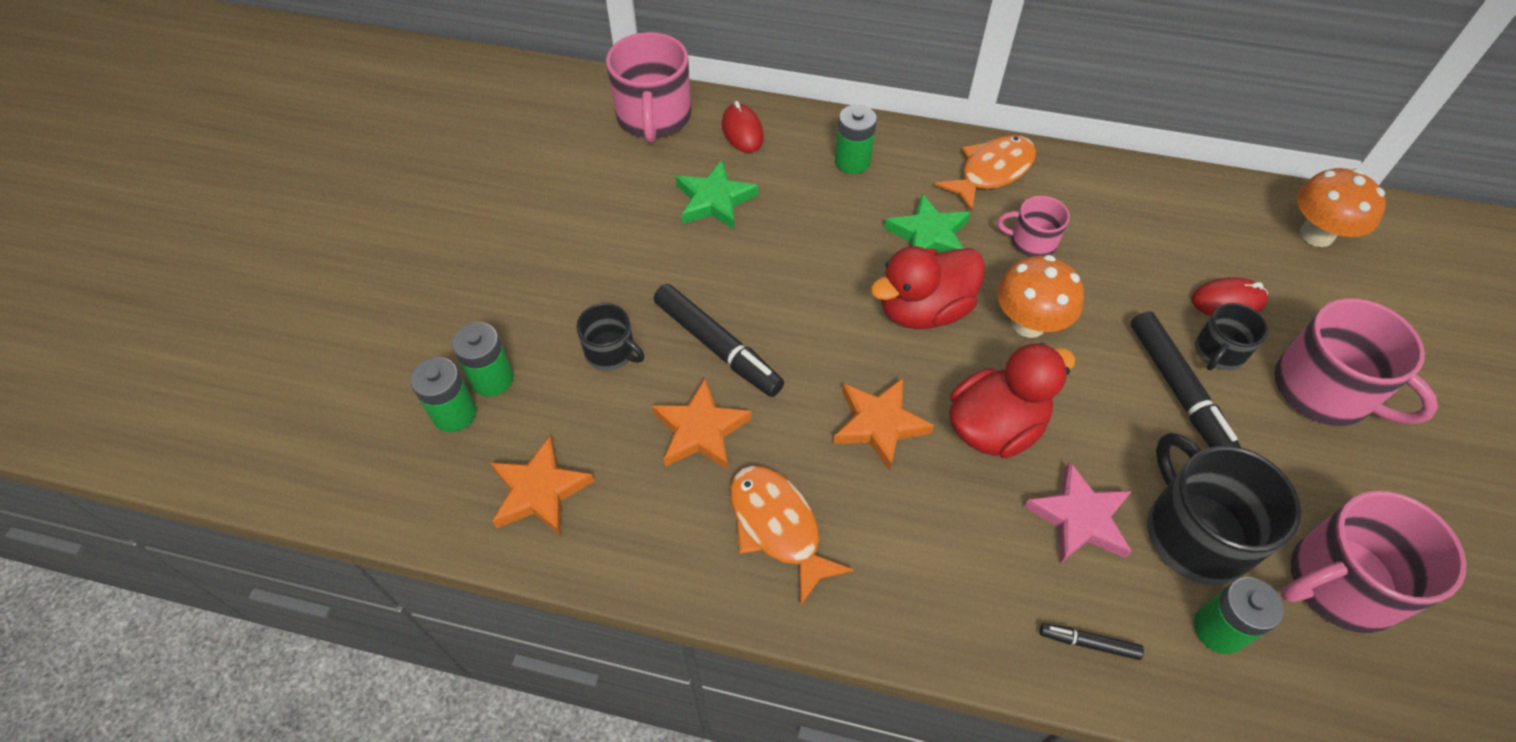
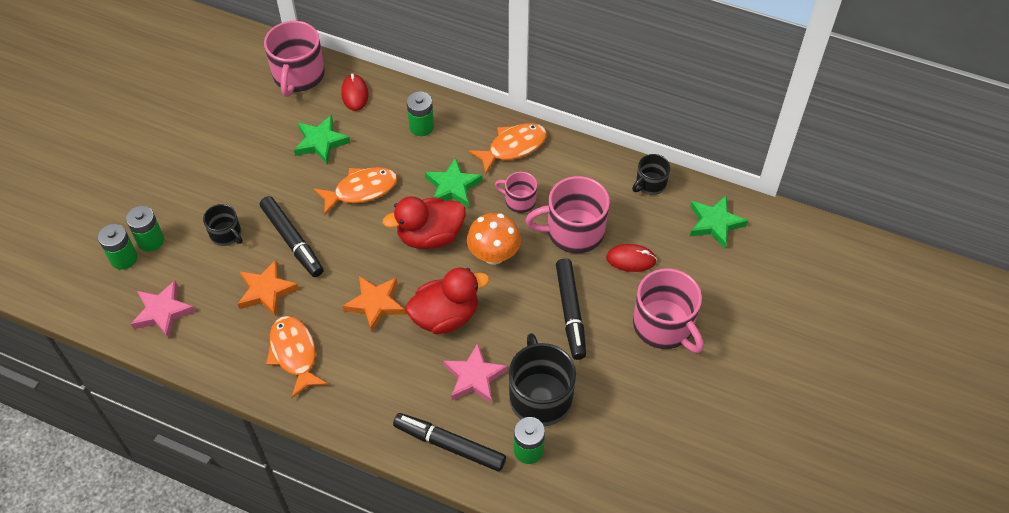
camera: 10 degrees right, 0 degrees up
(540, 491) = (163, 312): orange star -> pink star
(797, 259) = (361, 190): none -> orange fish
(1088, 643) = (449, 445): black marker -> black marker, size x2.05
(1218, 352) = (608, 291): black mug -> black mug (650, 184)
(1316, 235) = (715, 223): orange mushroom -> green star
(1339, 583) = (612, 438): pink mug -> pink mug (573, 231)

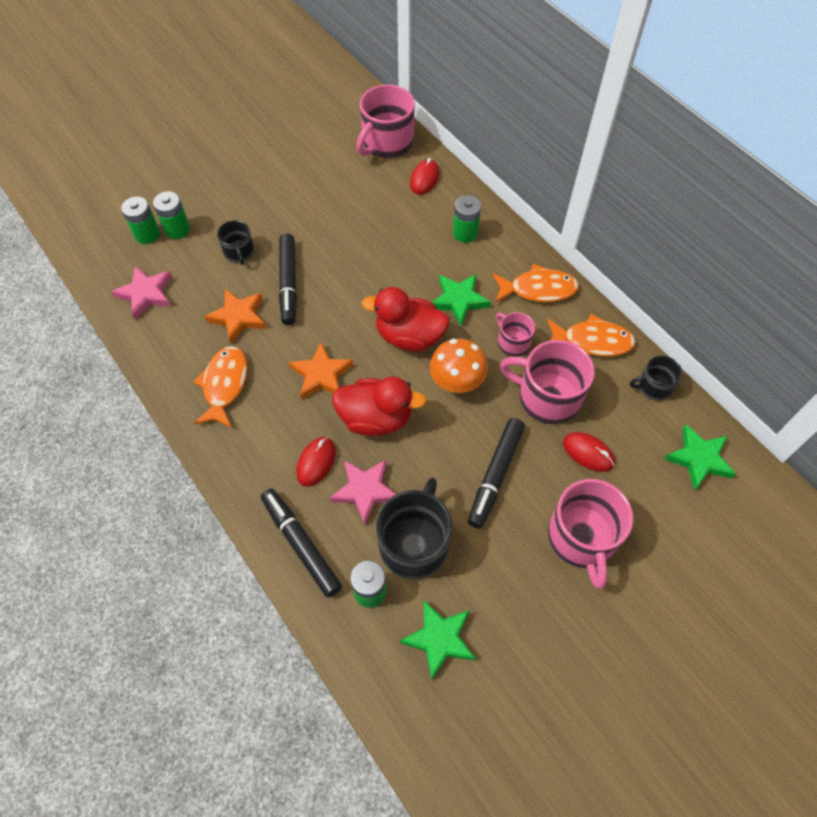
camera: 30 degrees right, 5 degrees up
(321, 142) = (368, 208): green star -> green star (439, 639)
(361, 190) = (375, 266): orange fish -> orange fish (592, 341)
(418, 376) = (316, 462): none -> red mouse

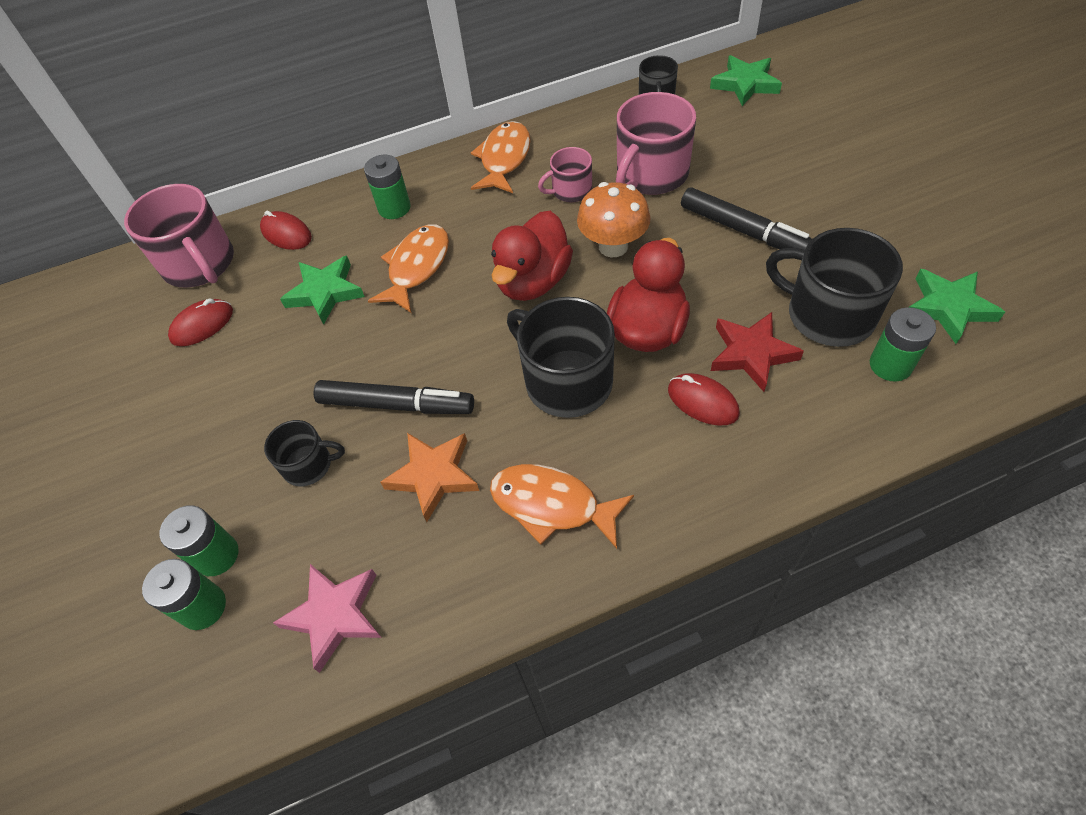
camera: 70 degrees left, 5 degrees down
(301, 544) = (824, 431): black marker -> none
(321, 375) = (566, 381): orange star -> black mug
(365, 491) = (751, 354): pink star -> red star
(458, 300) = (494, 228): green star -> green star (325, 292)
(582, 538) = (827, 177): pink mug -> none
(588, 453) = (727, 156): red mouse -> red mouse (202, 325)
(592, 341) = (588, 130): orange fish -> orange fish (417, 267)

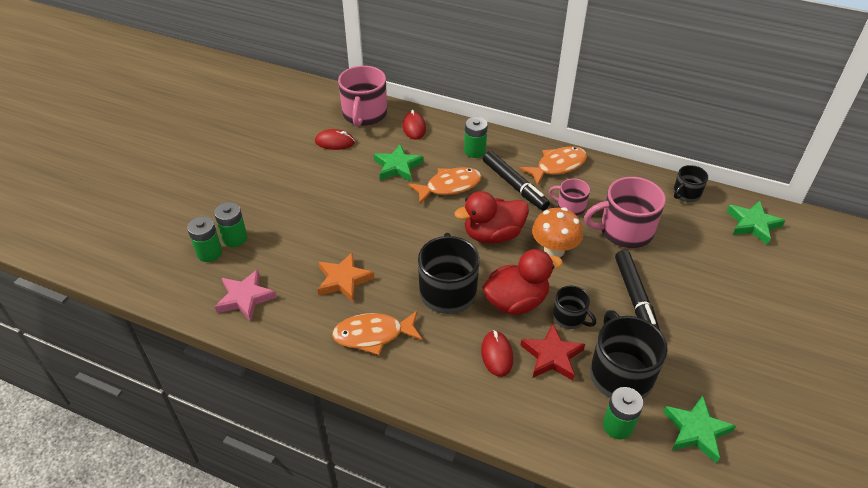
camera: 40 degrees right, 10 degrees down
(309, 465) = (305, 233): black mug -> black mug (569, 317)
(396, 405) = (366, 238): black marker -> black marker (514, 185)
(552, 505) = (373, 335): orange fish -> orange fish turned 75 degrees counterclockwise

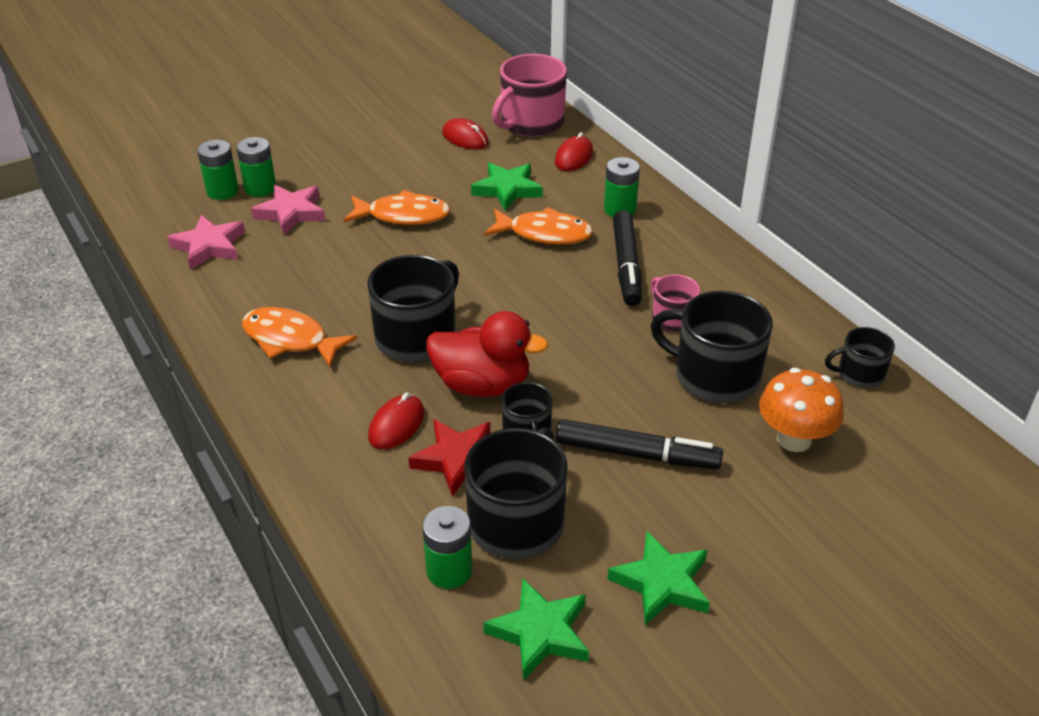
camera: 35 degrees right, 5 degrees down
(276, 246) = (291, 213): none -> pink star
(343, 280) = (321, 274): orange star -> none
(493, 235) = (536, 305): red duck -> none
(554, 250) = (594, 354): orange mushroom -> orange mushroom (794, 439)
(558, 166) = (710, 268): orange fish -> orange fish (403, 216)
(624, 231) = (714, 376): pink mug -> black mug
(635, 298) = (636, 454): black marker -> black marker turned 105 degrees counterclockwise
(752, 224) = (921, 454): green star -> green star (662, 583)

